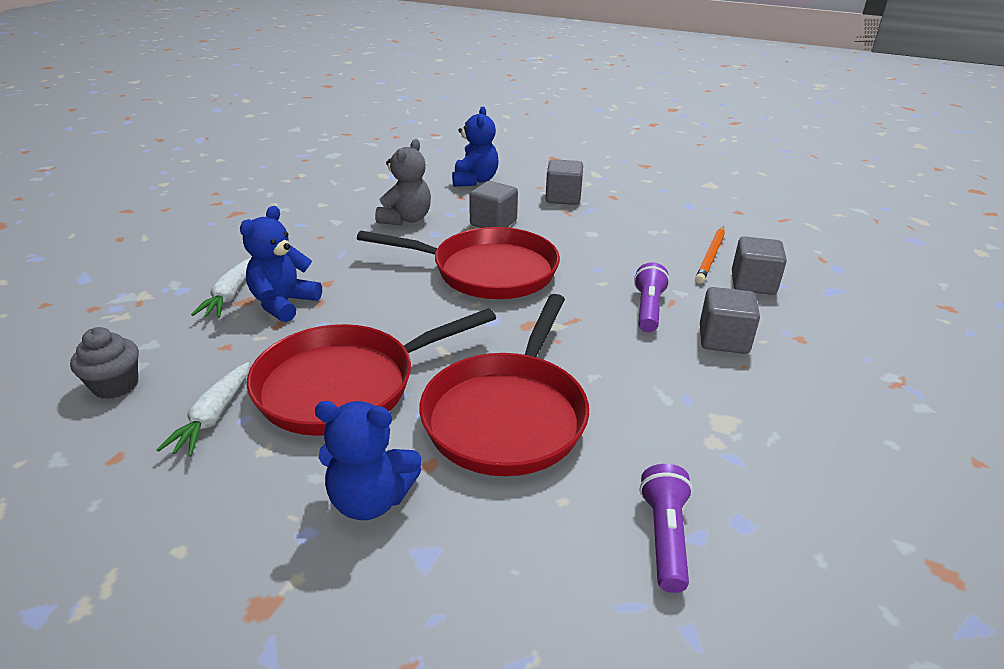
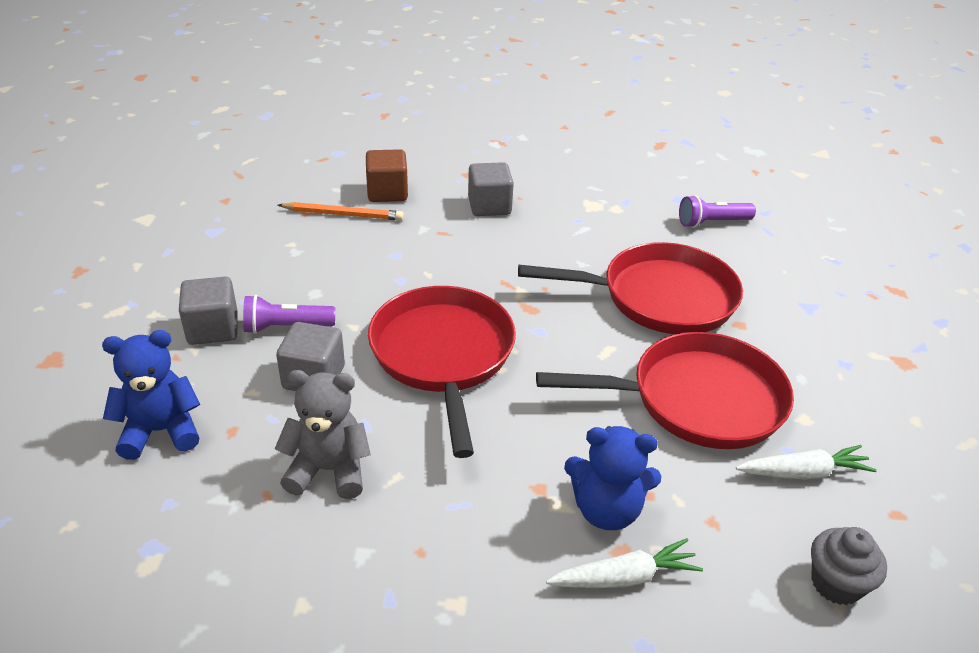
camera: 110 degrees left, 5 degrees up
(345, 385) = (697, 400): red pan -> red pan turned 45 degrees counterclockwise
(370, 500) = (793, 343): blue teddy bear -> none
(648, 309) = (463, 244): purple flashlight -> purple flashlight (286, 327)
(753, 283) = (387, 192): grey cube -> brown cube

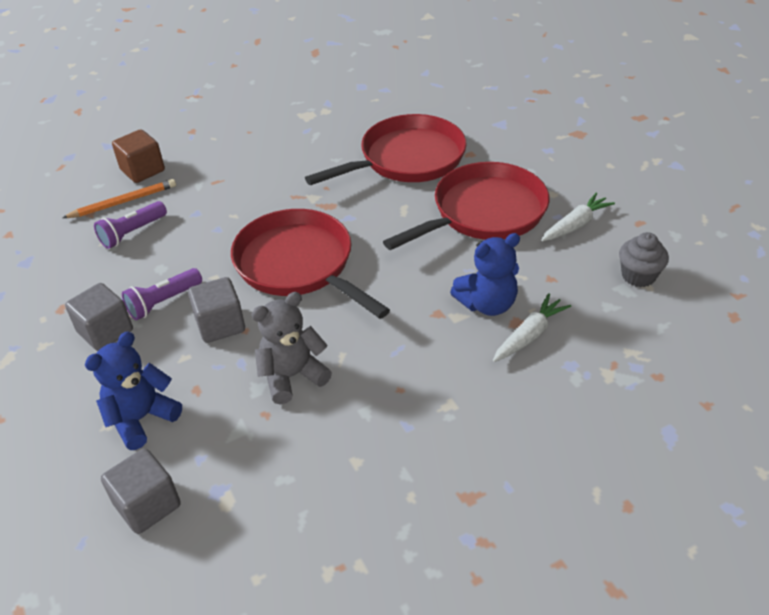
camera: 30 degrees left, 5 degrees up
(489, 206) = (232, 147): grey cube -> grey cube (147, 505)
(712, 223) = (397, 94): purple flashlight -> purple flashlight (132, 233)

